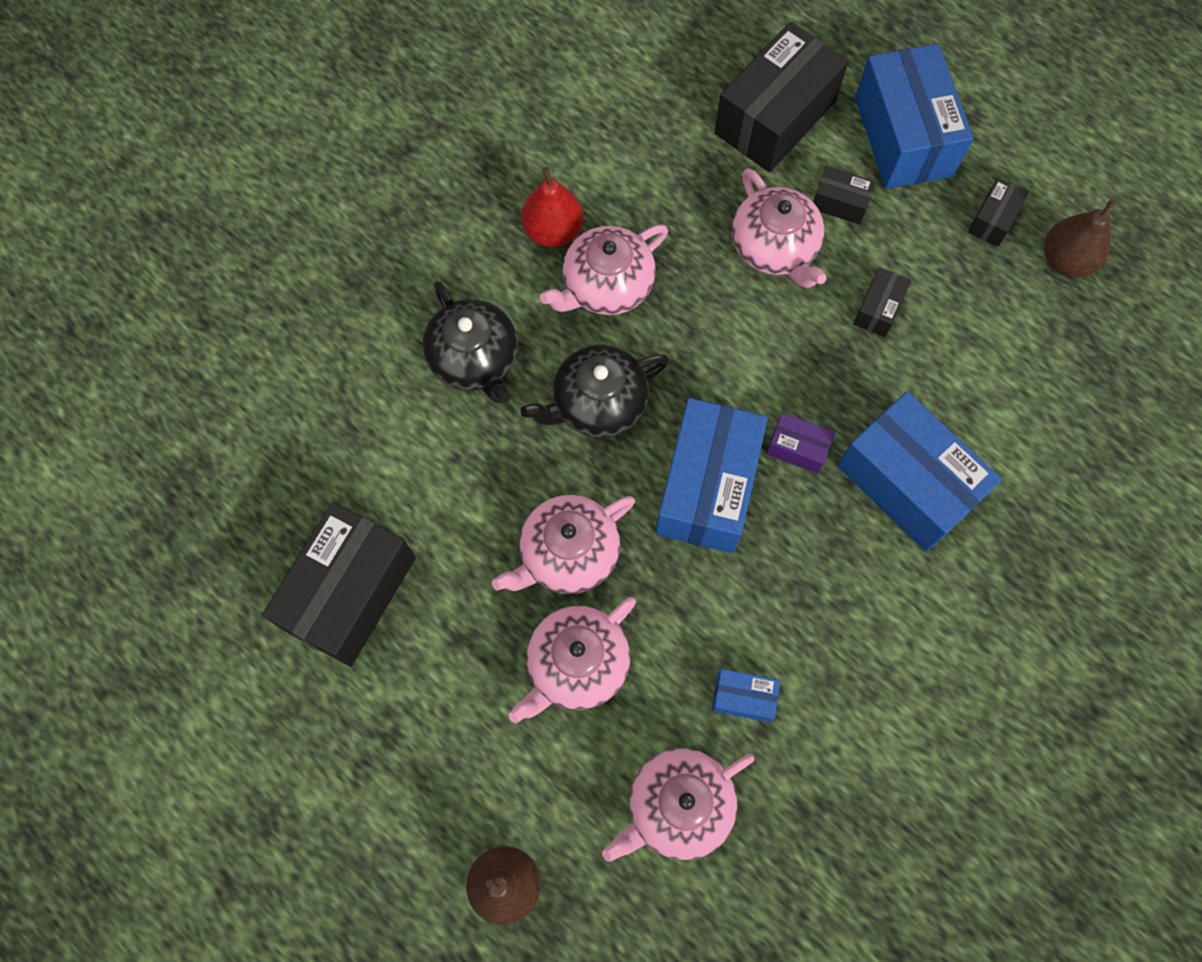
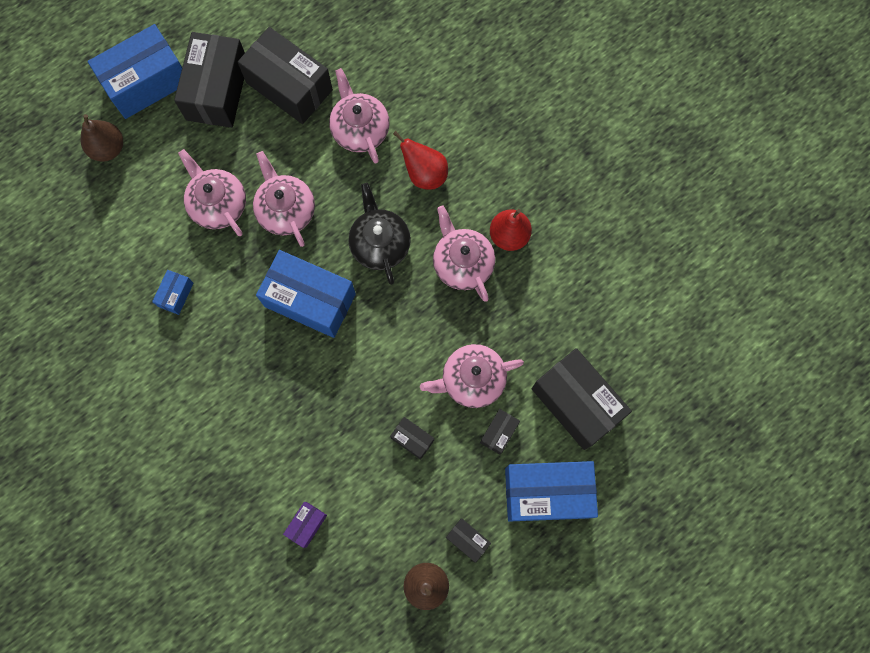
camera: 100 degrees right, 5 degrees up
(371, 713) = (217, 90): none -> black box
(474, 359) = (424, 174): black teapot -> red pear
(678, 806) = (124, 246): pink teapot -> pink teapot (360, 129)
(797, 448) = (324, 361): purple box -> purple box (306, 524)
(907, 483) = (286, 426): blue box -> blue box (146, 82)

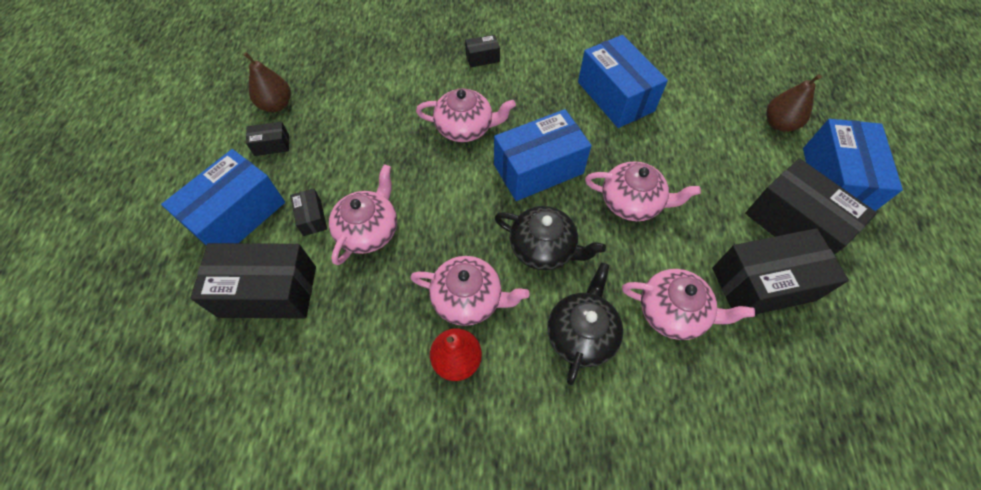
camera: 130 degrees right, 15 degrees down
(176, 295) = (615, 96): blue box -> blue box, size x2.19
(218, 204) = (674, 162): pink teapot -> pink teapot (465, 127)
(306, 524) = (385, 71): purple box -> none
(412, 439) = (370, 161): black box -> black box (482, 58)
(424, 174) = (581, 333): red pear -> black teapot

